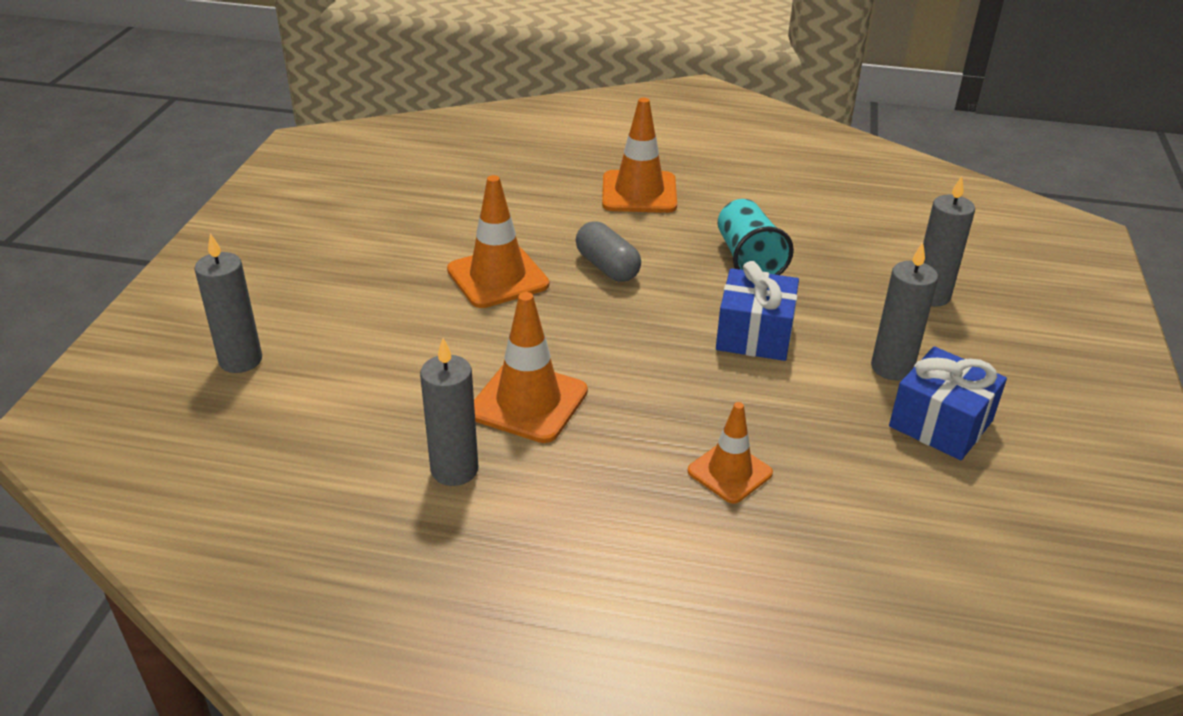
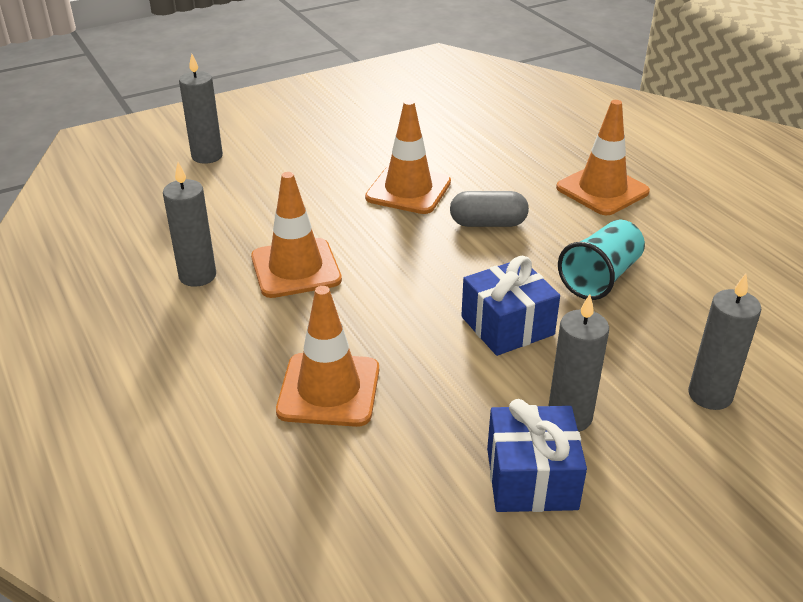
camera: 50 degrees right, 0 degrees up
(607, 267) = (488, 223): grey capsule -> grey capsule turned 75 degrees clockwise
(730, 472) = (329, 390): orange traffic cone -> orange traffic cone, size x1.56

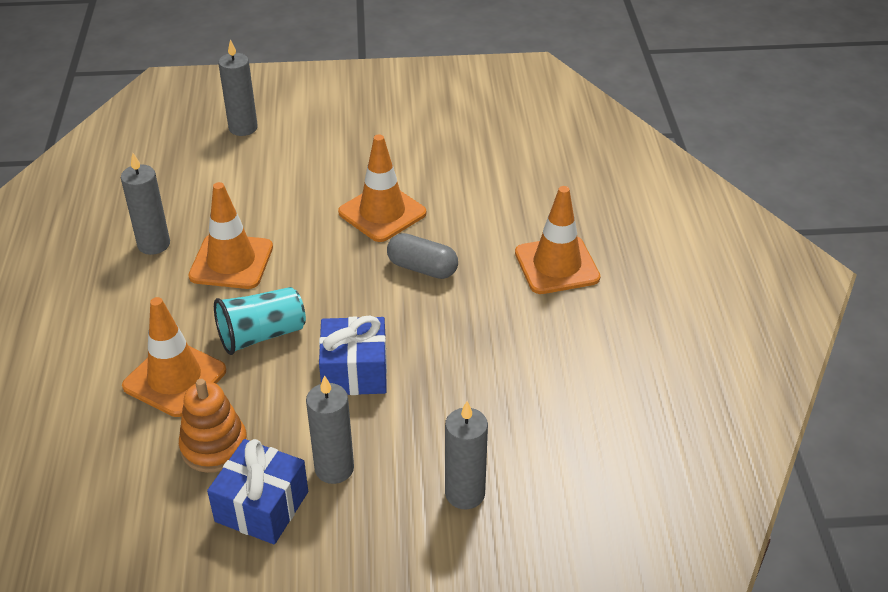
camera: 25 degrees right, 5 degrees up
(429, 439) = (214, 446): none -> orange stacking toy
(600, 277) = (473, 354): turquoise cup -> turquoise cup (261, 335)

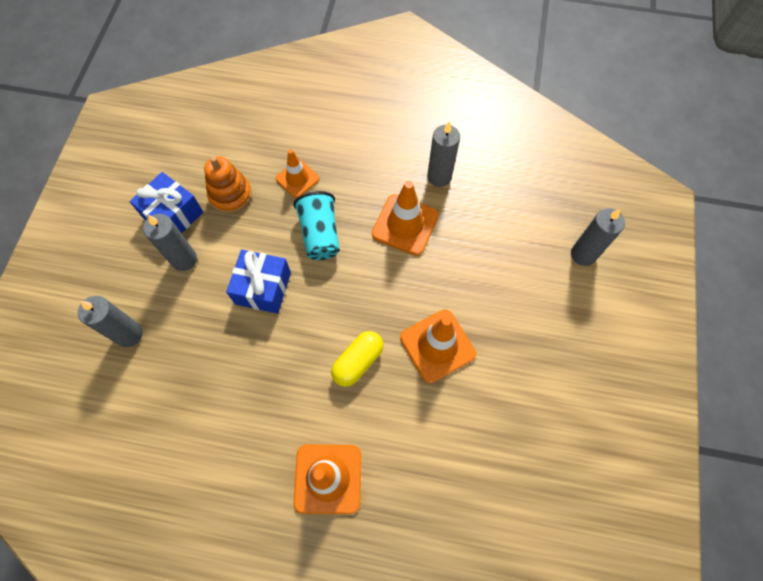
camera: 105 degrees right, 25 degrees up
(175, 378) = (297, 179): orange traffic cone -> orange traffic cone, size x0.64
(422, 268) = (358, 362): grey capsule -> yellow capsule

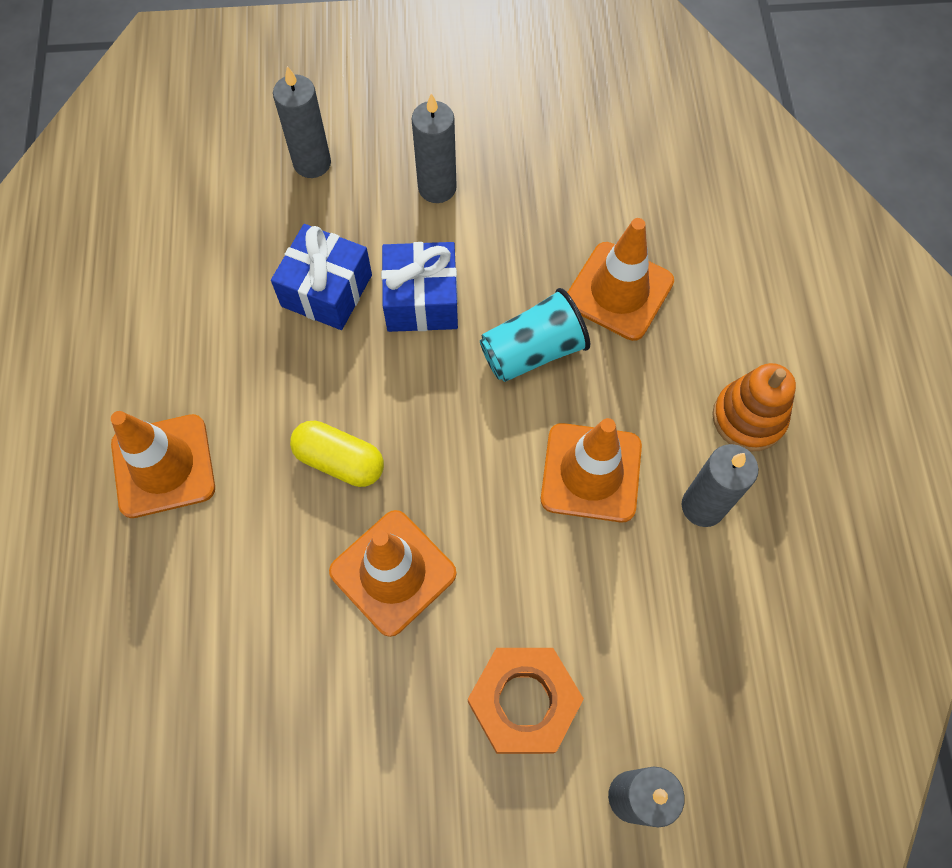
camera: 75 degrees right, 0 degrees up
(173, 215) = (502, 151): blue gift -> blue gift (326, 290)
(230, 195) = (558, 211): orange stacking toy -> orange stacking toy (748, 417)
(297, 179) = (619, 291): orange traffic cone -> orange traffic cone, size x1.56
(526, 293) = (523, 702): none -> orange nut

